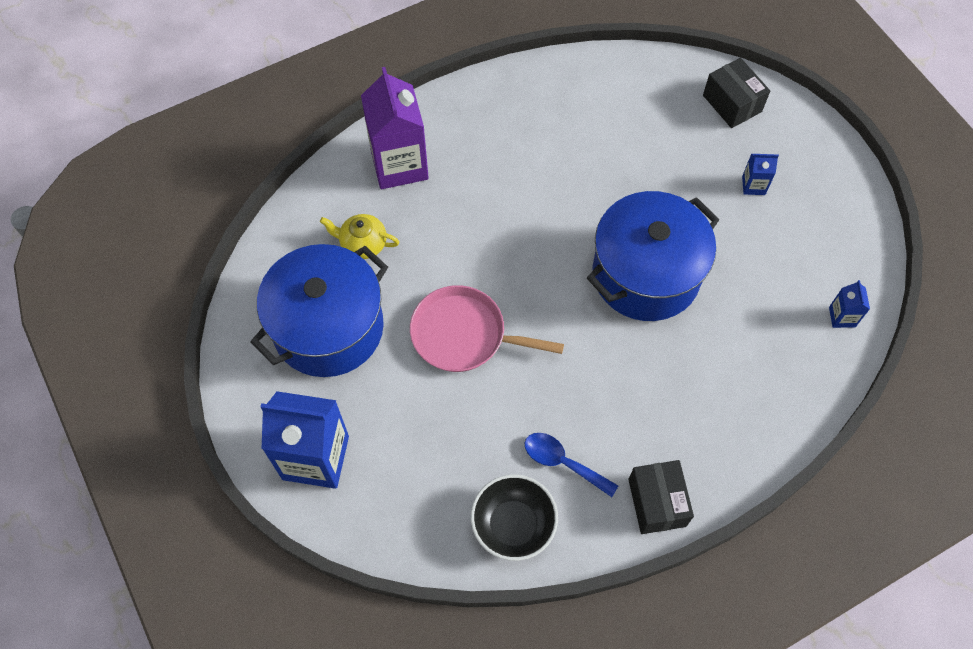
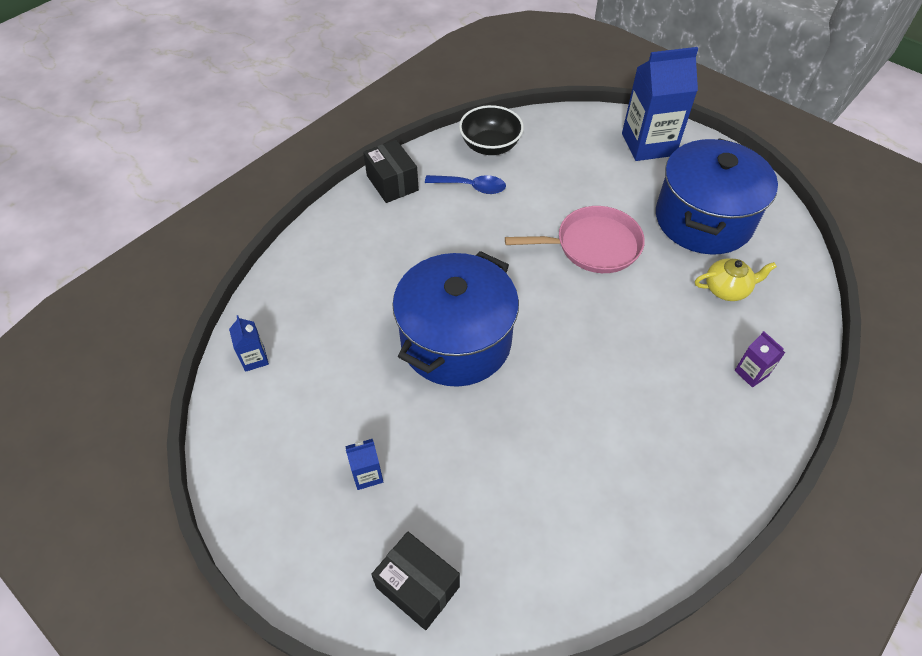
camera: 160 degrees right, 10 degrees down
(399, 164) = (751, 373): purple carton -> purple carton, size x0.44

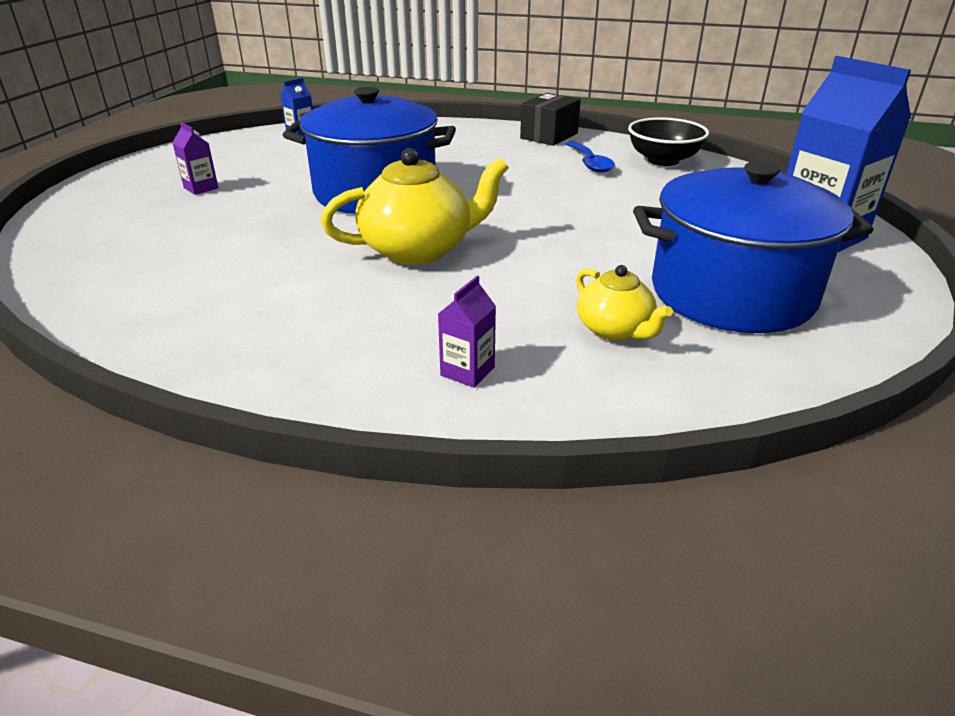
camera: 65 degrees right, 20 degrees down
(367, 474) = (201, 188): blue carton -> purple carton
(418, 587) = (86, 226): black box -> none
(582, 346) = (418, 249): none -> yellow teapot
(593, 245) = (583, 231): pink pan -> none

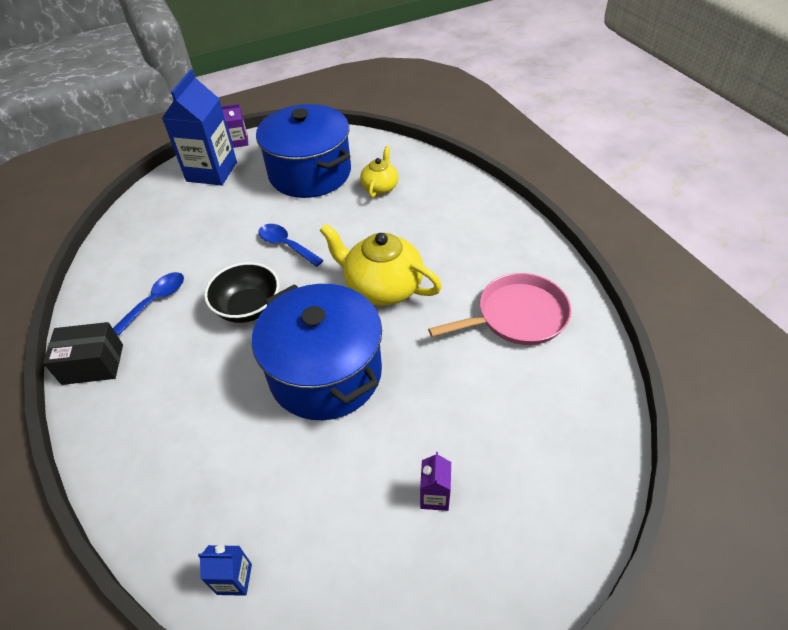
camera: 130 degrees left, 15 degrees up
(221, 298) = (517, 316): none -> pink pan
(467, 371) = (456, 204): purple carton -> purple carton (240, 142)
(580, 229) = (286, 245): none -> blue spoon
(663, 160) = (118, 270): black bowl -> black bowl (248, 308)

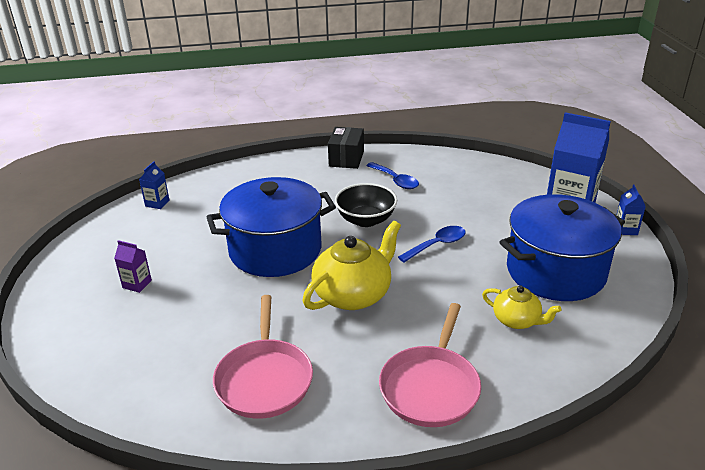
camera: 105 degrees right, 15 degrees down
(240, 142) = (625, 229): purple carton -> blue carton
(473, 219) = (430, 387): none -> pink pan

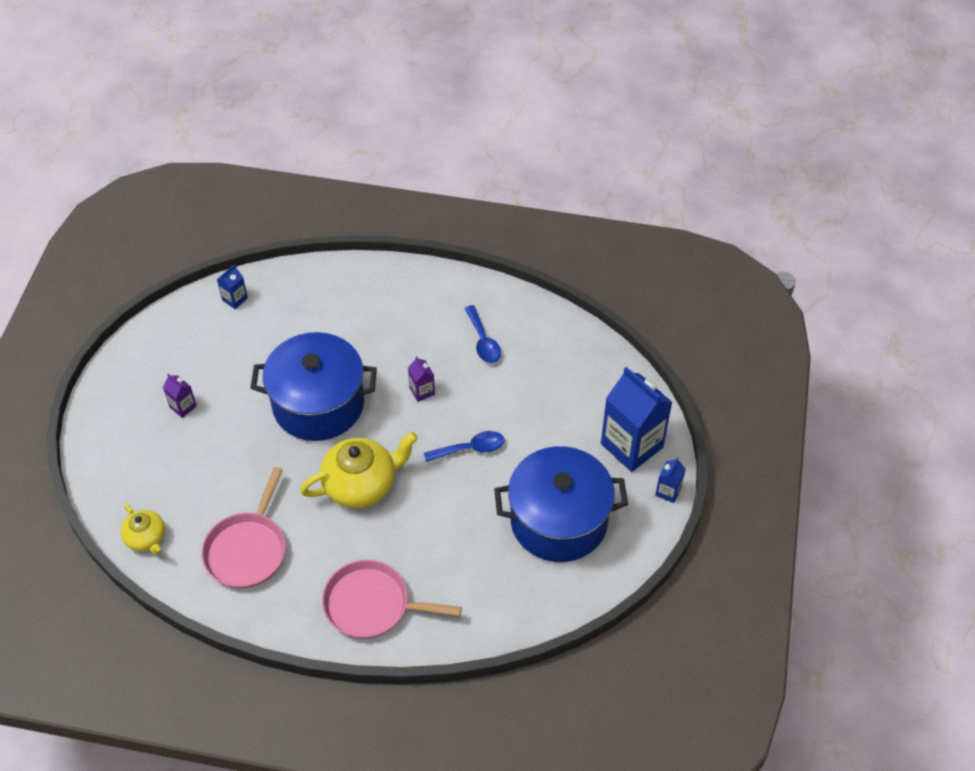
camera: 20 degrees right, 20 degrees up
(346, 159) = (451, 288): black box -> none
(366, 220) = (422, 391): black bowl -> purple carton
(430, 387) = (371, 604): pink pan -> pink pan turned 60 degrees clockwise
(517, 320) = (484, 563): yellow teapot -> yellow teapot (146, 538)

